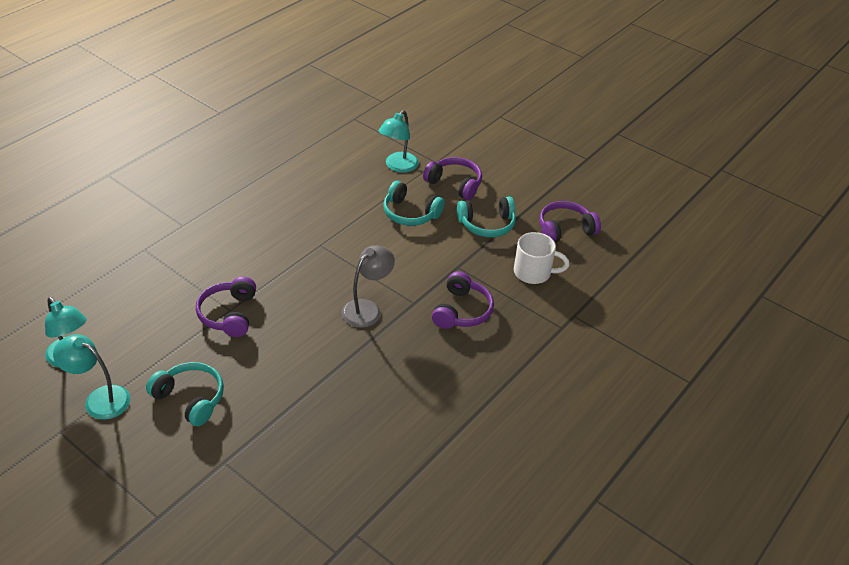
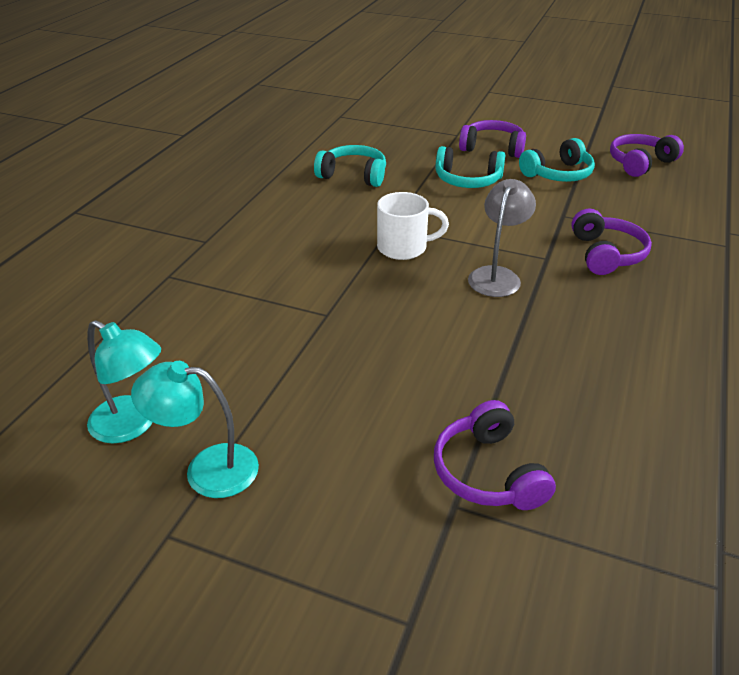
camera: 15 degrees left, 5 degrees down
(190, 399) = (345, 433): turquoise headphones -> turquoise headphones (353, 175)
(229, 314) = (329, 320): purple headphones -> purple headphones (488, 472)
(398, 166) = (420, 145): turquoise lamp -> none
(533, 272) = (647, 204): white mug -> white mug (404, 247)

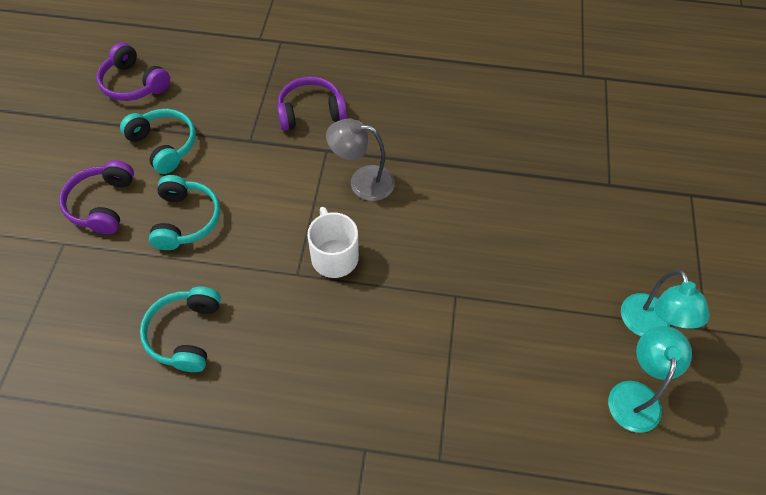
camera: 105 degrees left, 20 degrees up
(488, 472) = (577, 171): purple headphones -> none

